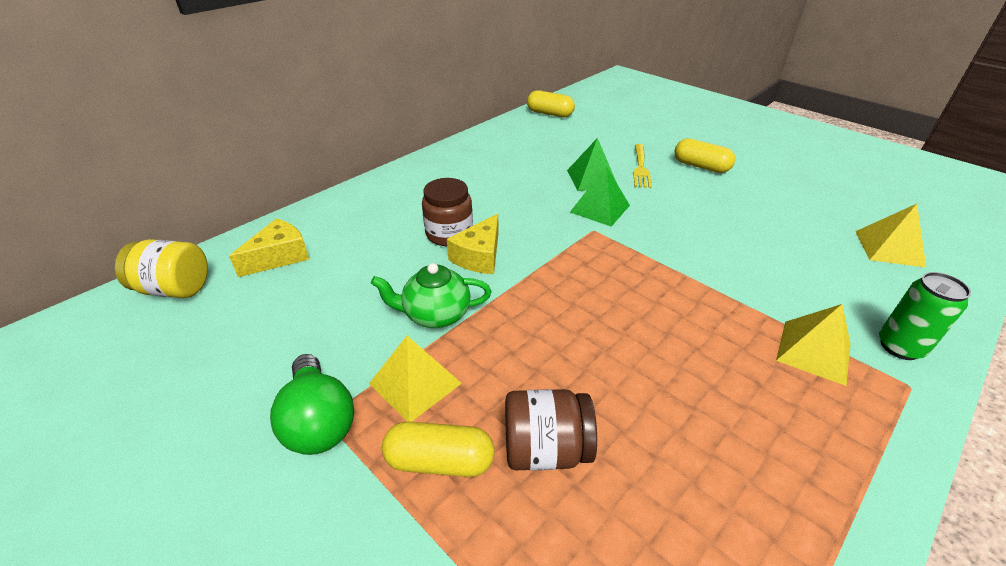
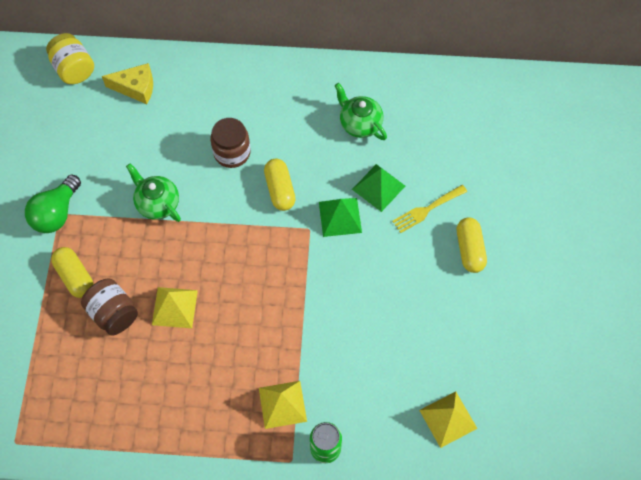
camera: 50 degrees right, 25 degrees up
(415, 383) = (106, 232): yellow pyramid -> yellow pyramid (174, 307)
(479, 256) = (224, 186): yellow cheese -> none
(518, 161) = (360, 124): none -> green teapot
(550, 114) = (465, 88): yellow capsule -> yellow capsule (280, 189)

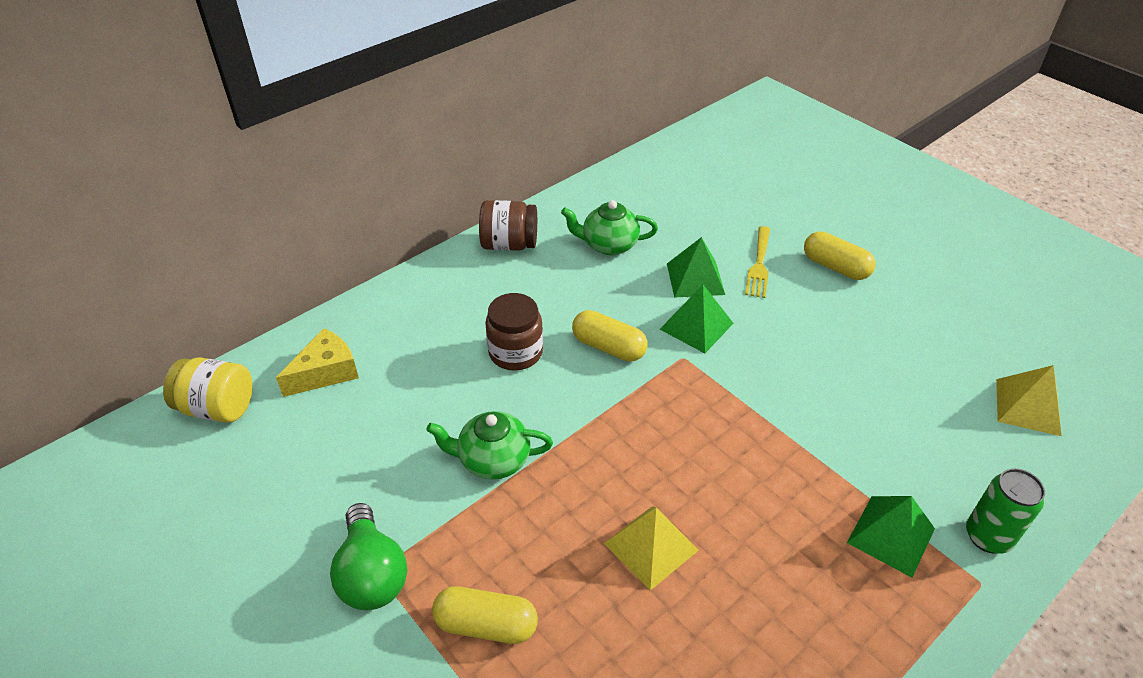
camera: 45 degrees left, 20 degrees down
(113, 313) = (589, 621): brown jar -> brown jar (509, 244)
(282, 404) = (891, 535): yellow pyramid -> green pyramid

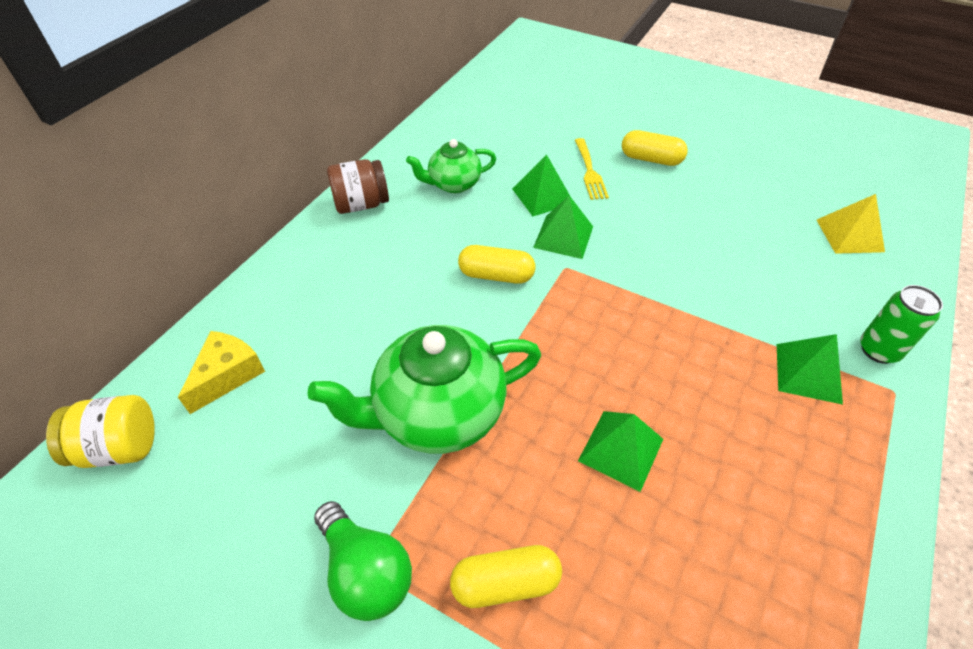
camera: 20 degrees left, 5 degrees up
(493, 460) = (437, 413): green teapot -> green teapot, size x1.77
(515, 352) = (412, 303): brown jar -> none
(651, 546) = (621, 449): yellow pyramid -> green pyramid

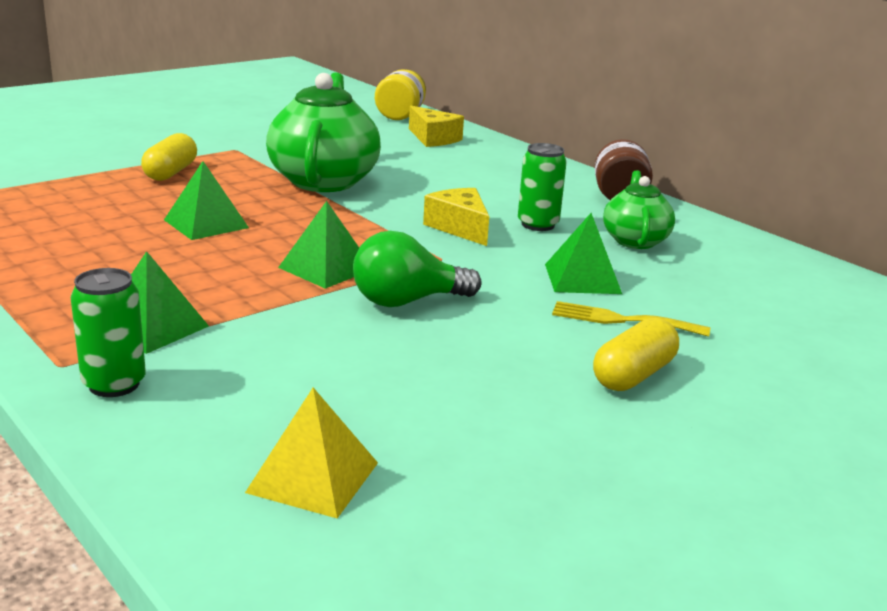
camera: 110 degrees right, 25 degrees down
(366, 572) = (233, 147): green light bulb -> green light bulb (407, 301)
(457, 235) = (538, 225): none -> green can
(496, 275) = (459, 228): yellow capsule -> yellow cheese
(563, 236) = (494, 270): green pyramid -> green pyramid (326, 268)

